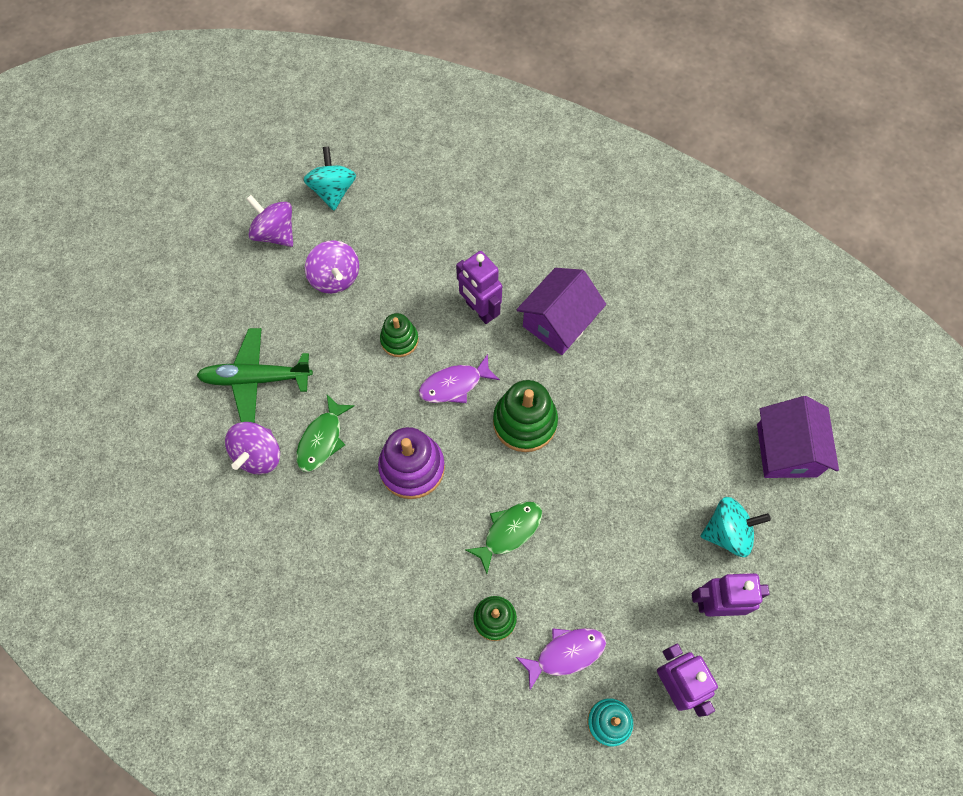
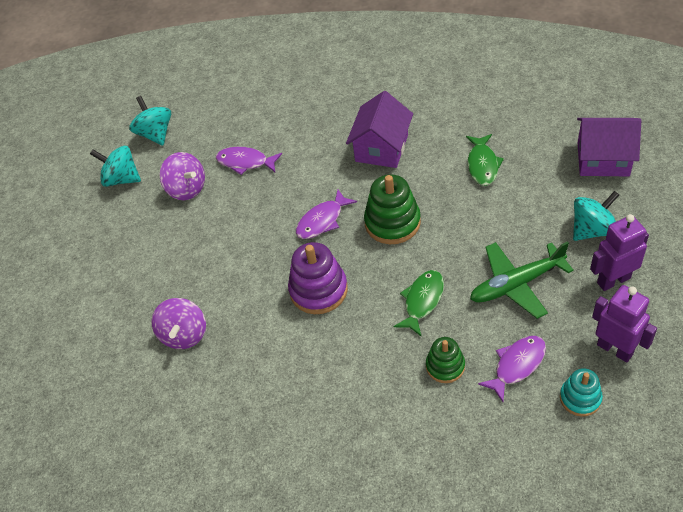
camera: 15 degrees left, 15 degrees down
(256, 379) = (155, 282): green plane -> green plane (517, 284)
(275, 233) = (121, 179): purple spinning top -> turquoise spinning top
(322, 439) = (233, 301): green fish -> green fish (482, 165)
(399, 340) = (261, 209): green stacking toy -> none
(409, 272) = (245, 162): none -> purple fish
(479, 310) = (315, 164): purple robot -> none
(786, 450) = (603, 159): purple house -> purple house turned 60 degrees counterclockwise

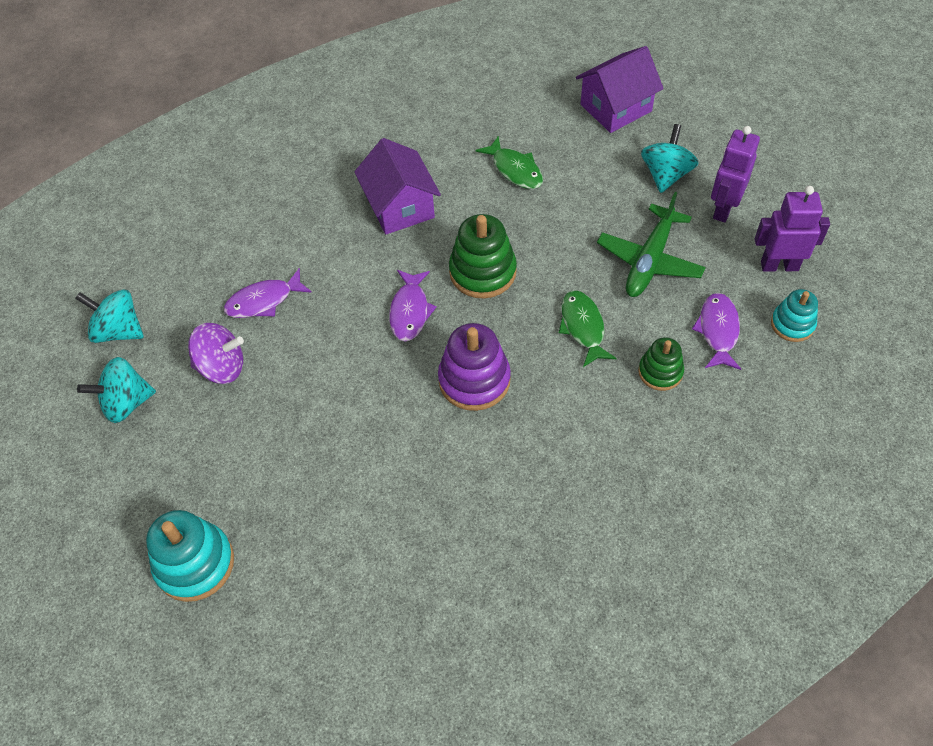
camera: 45 degrees left, 5 degrees up
(71, 293) = (195, 563): none -> turquoise stacking toy
(184, 334) = (377, 515): purple spinning top -> none

